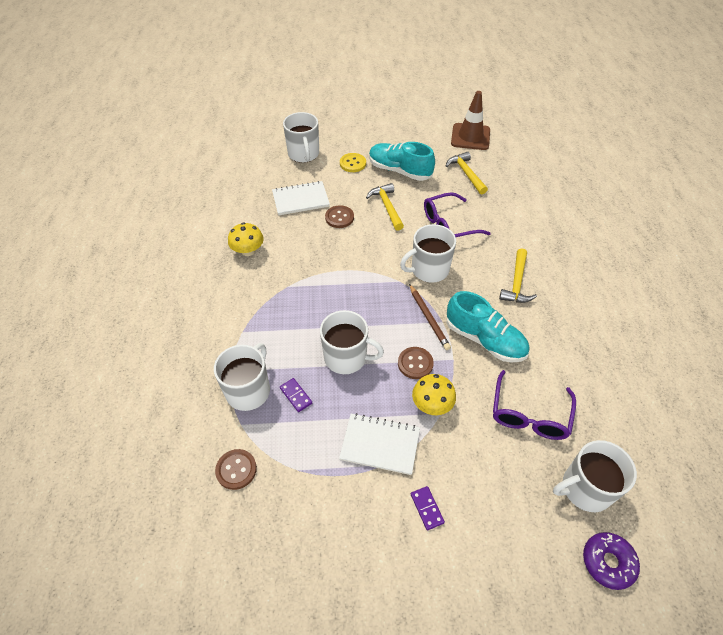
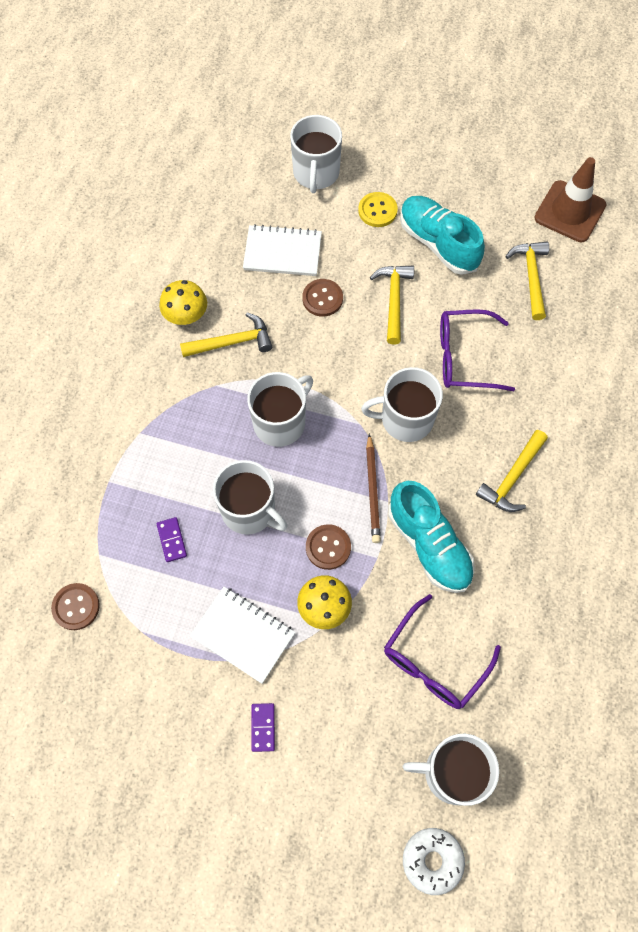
camera: 20 degrees right, 15 degrees up
(248, 390) = (121, 514): white mug -> white mug (280, 422)
(288, 258) = (232, 342): none -> yellow hammer
(608, 562) = (432, 860): purple donut -> white donut

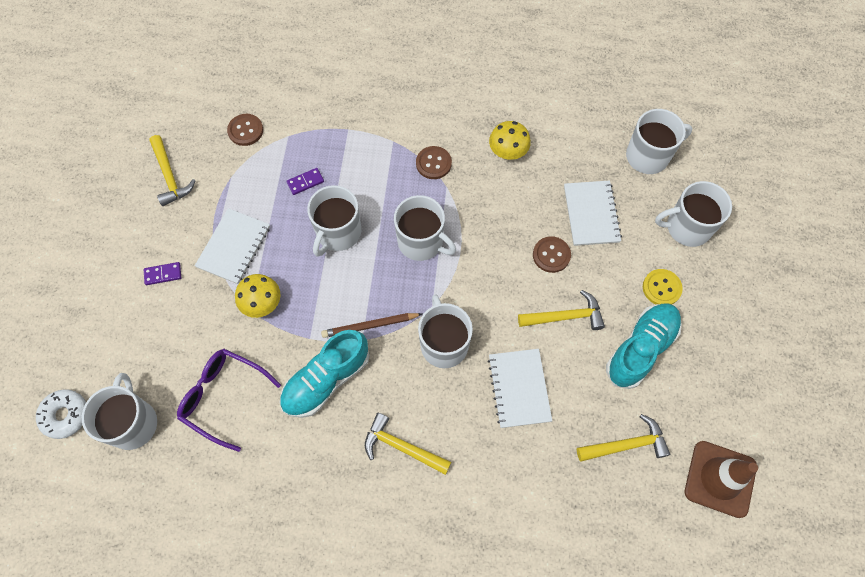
camera: 80 degrees right, 0 degrees up
(226, 186) = (648, 156): none -> white mug
(232, 342) = (490, 191): yellow hammer -> yellow hammer (170, 176)
(328, 547) = (314, 298): brown button -> brown button (433, 163)
(464, 357) = (519, 388): purple glasses -> white notebook

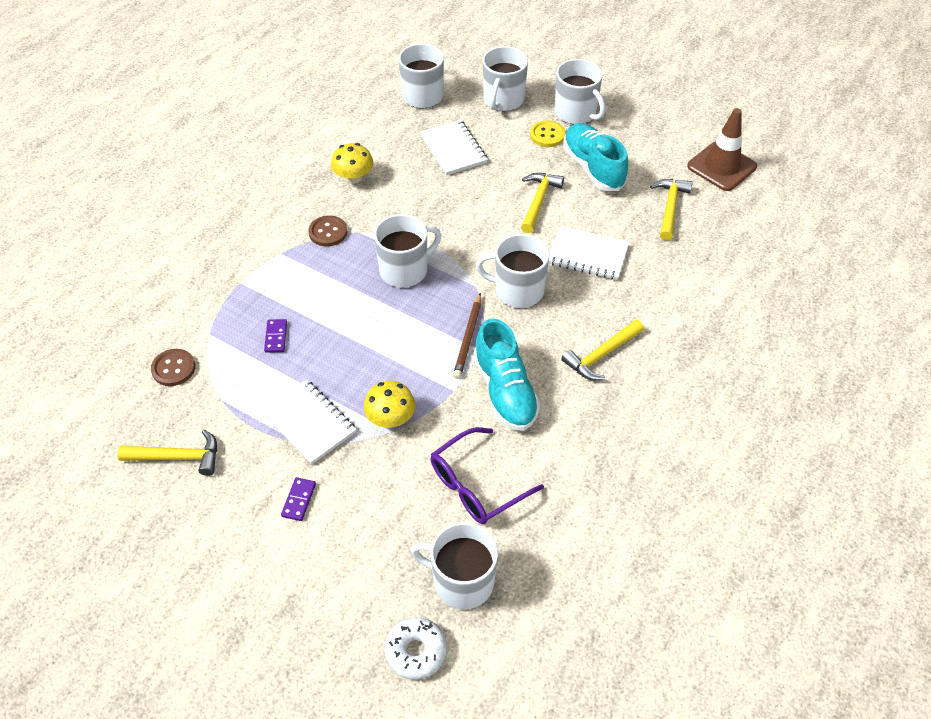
camera: 65 degrees left, 15 degrees down
(338, 233) = (352, 329): white mug -> white mug (576, 113)
(551, 255) = (476, 188): brown button -> none
(591, 214) = (453, 149): white notebook -> white notebook turned 45 degrees clockwise

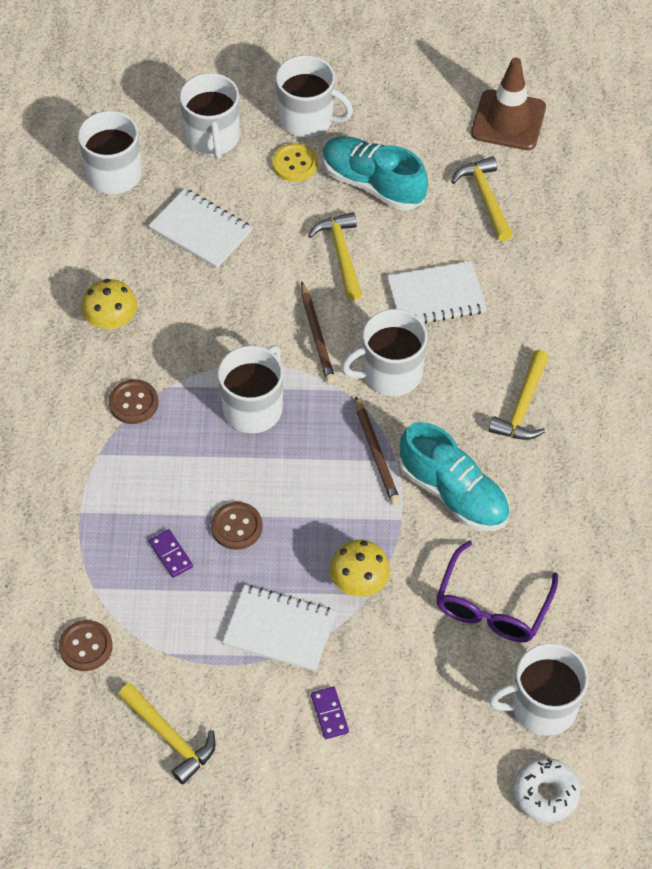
camera: 30 degrees left, 5 degrees up
(178, 457) = (170, 737): yellow hammer -> yellow hammer turned 75 degrees clockwise
(334, 340) = (236, 527): none -> brown button
(483, 244) = (317, 336): none -> brown pencil

